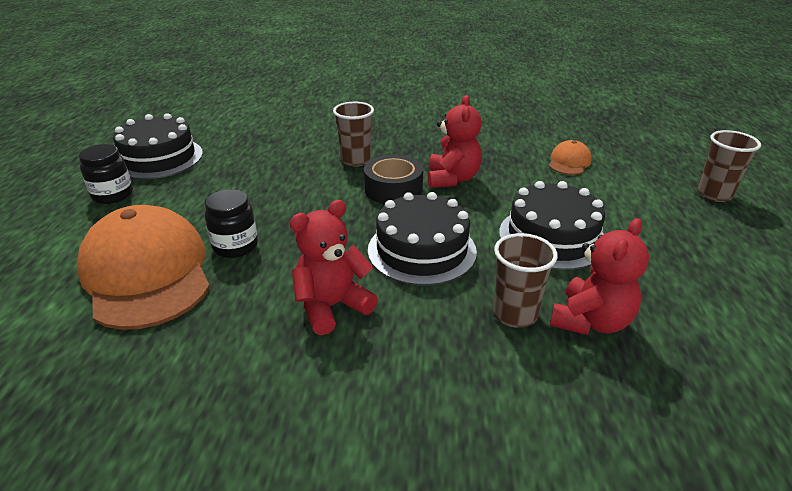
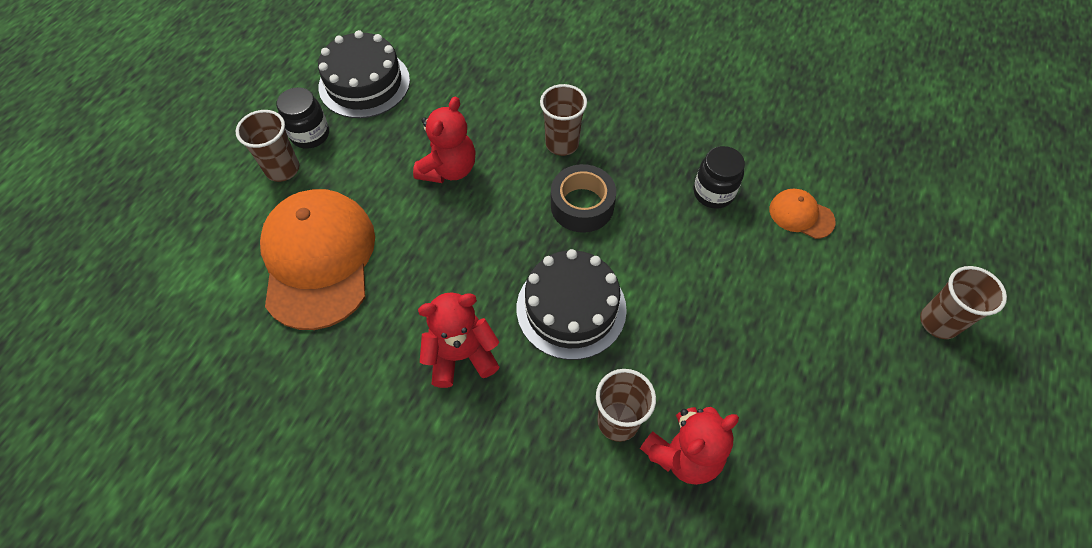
camera: 20 degrees right, 25 degrees up
(88, 221) = (282, 169): none -> brown cup
(235, 246) = (402, 247): black jar -> black jar (713, 193)
(452, 179) = (652, 206): red teddy bear -> red teddy bear (449, 169)
(552, 237) = (710, 331): black cake -> none
(569, 162) = (801, 215): orange cap -> orange cap turned 105 degrees counterclockwise

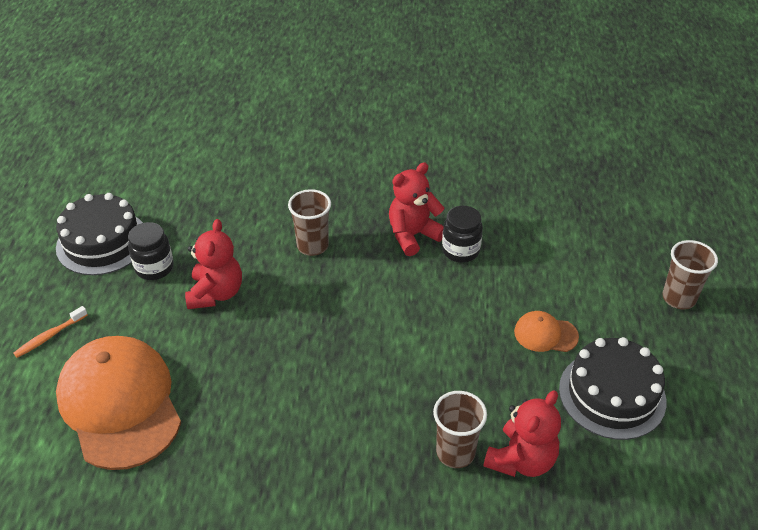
camera: 20 degrees left, 15 degrees down
(282, 169) = (49, 336): brown cup -> orange toothbrush
(310, 135) = (66, 299): black jar -> black jar (154, 268)
(461, 355) = (293, 443): red teddy bear -> red teddy bear (413, 235)
(571, 308) = (376, 375): black cake -> black cake (612, 394)
(582, 205) = (351, 290): black tape -> none
(801, 215) = (539, 248): orange cap -> orange cap (545, 334)

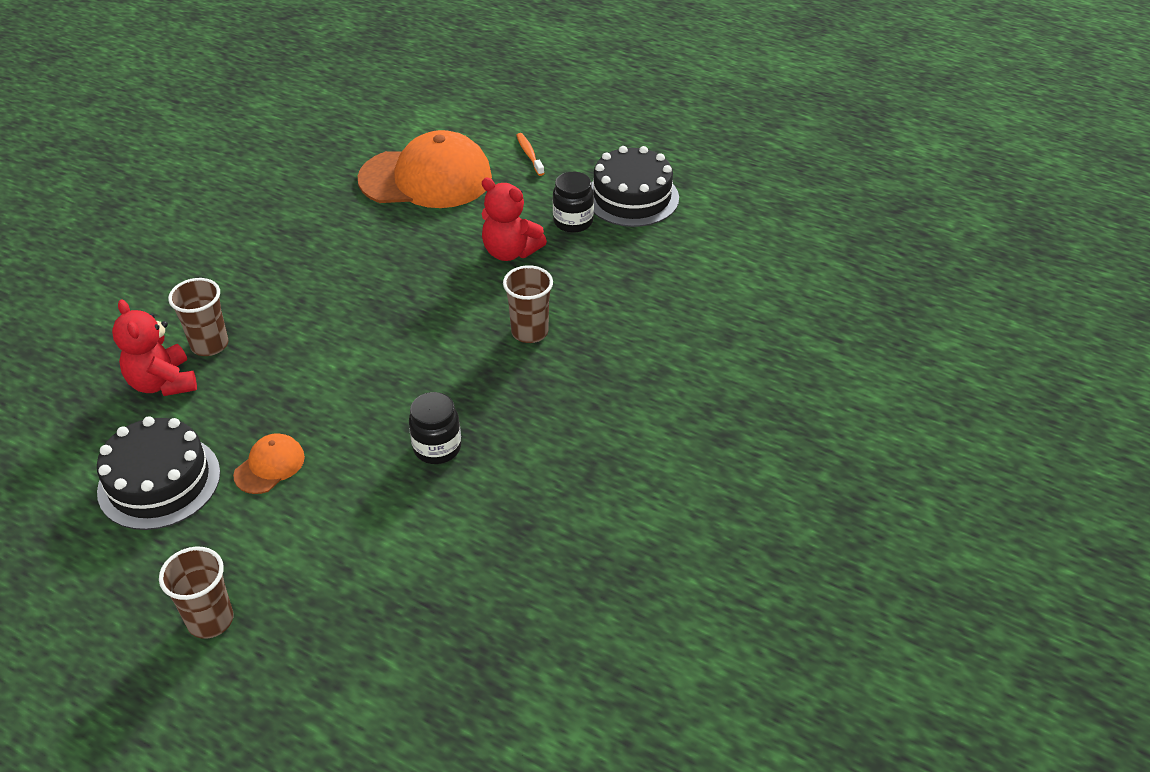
camera: 115 degrees right, 0 degrees up
(413, 235) = (490, 416): red teddy bear -> none

